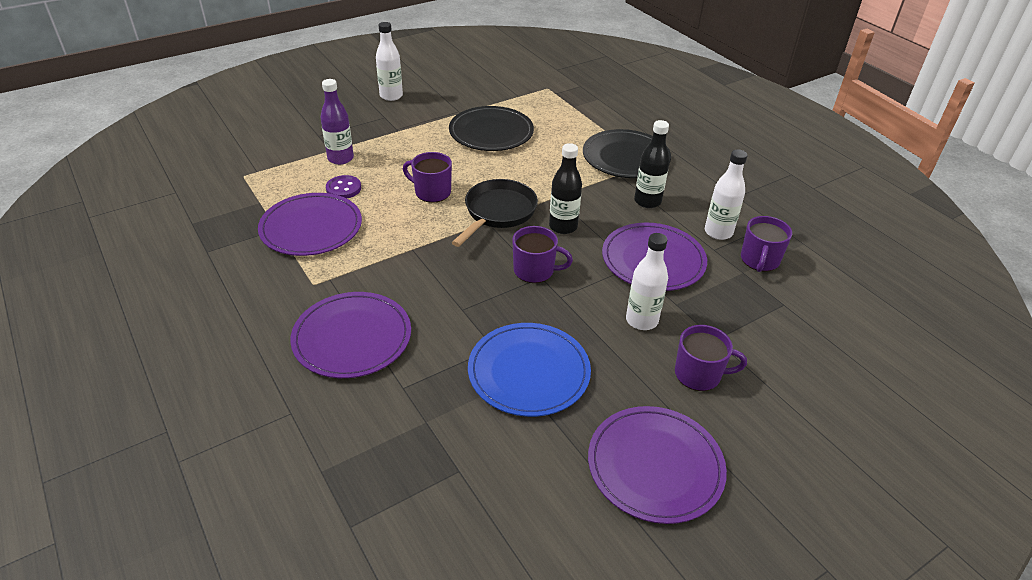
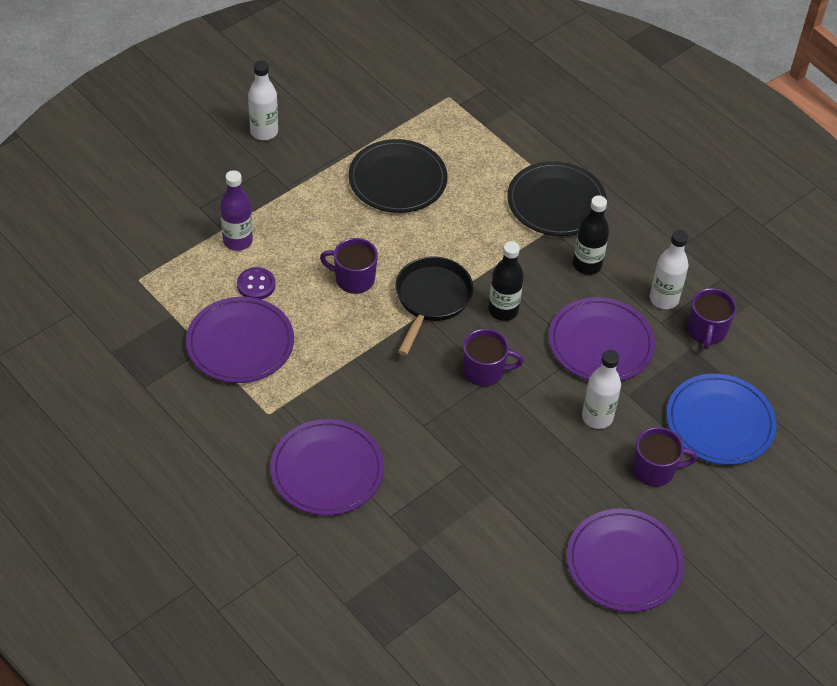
camera: 10 degrees left, 10 degrees up
(529, 372) = (500, 486): blue plate -> blue plate (720, 422)

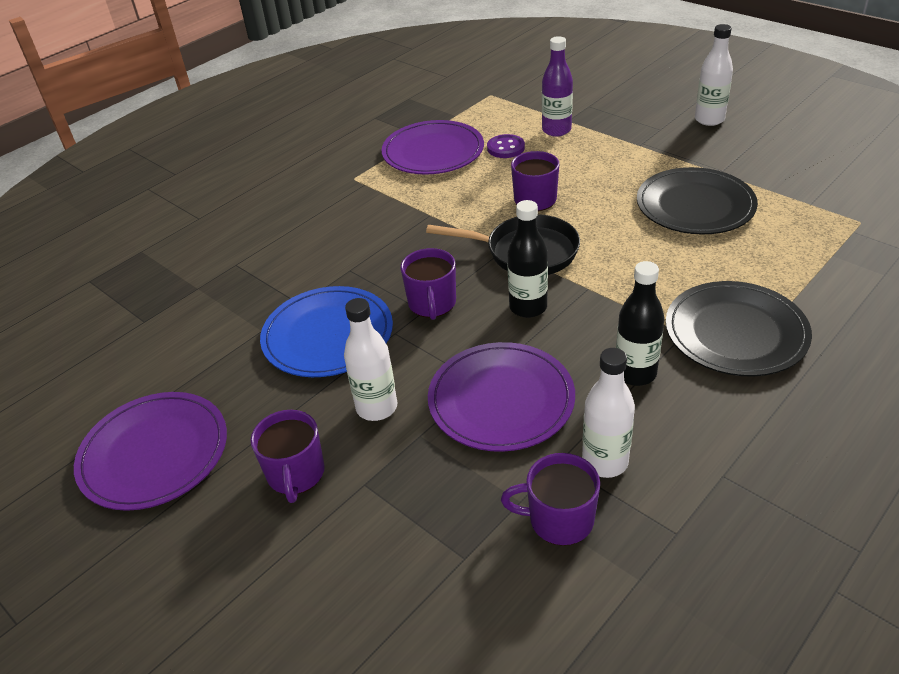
camera: 90 degrees right, 10 degrees down
(327, 470) = (290, 219): purple plate -> none
(720, 422) = (384, 547): blue plate -> blue plate (328, 335)

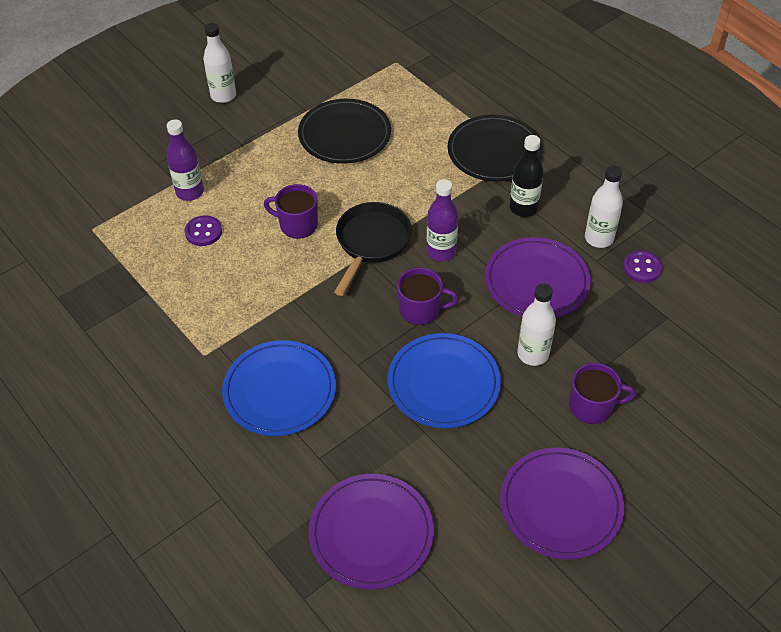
camera: 85 degrees left, 10 degrees up
(314, 227) = (279, 390): none -> blue plate
(433, 152) = (183, 287): purple plate -> purple plate (371, 533)
(528, 307) = (441, 252): black bottle -> purple bottle
(559, 520) = (642, 268): purple mug -> purple button

